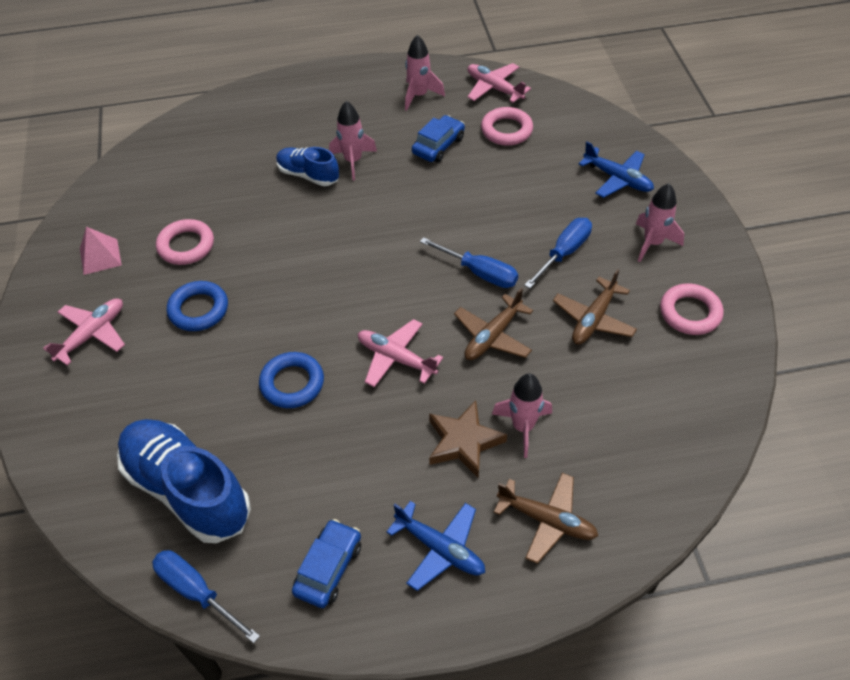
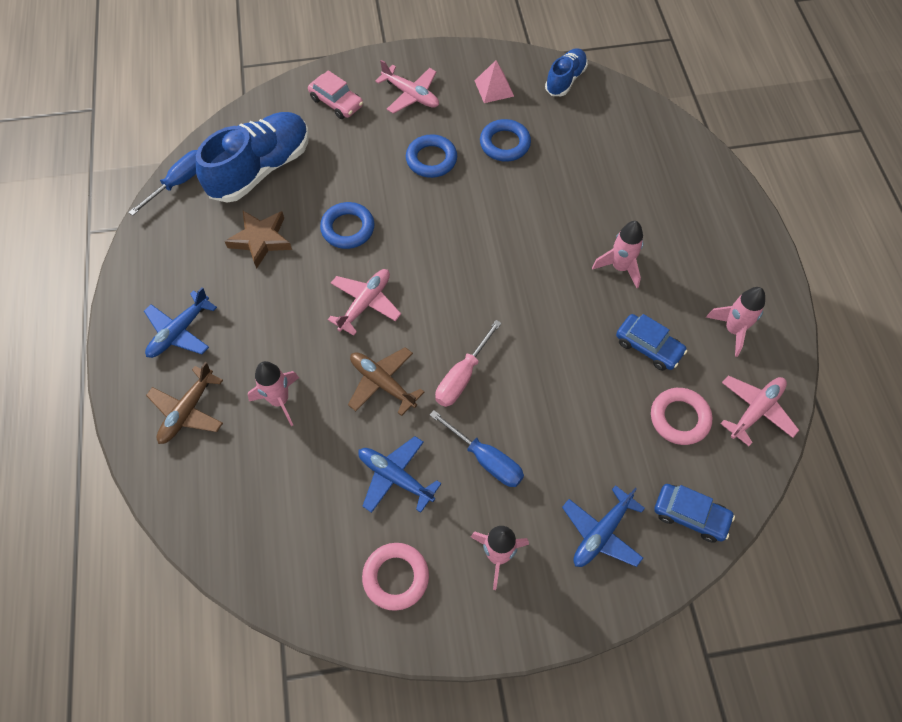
camera: 90 degrees right, 10 degrees up
(86, 413) = (336, 102): none -> pink car
(186, 246) = (505, 144): pink ring -> blue ring
(308, 175) = (598, 230): blue shoe -> blue shoe (565, 80)
(328, 568) = (180, 258): blue car -> blue car (690, 515)
(463, 442) = (272, 353): brown star -> brown star (261, 240)
(479, 273) = (462, 377): blue screwdriver -> pink screwdriver
(593, 319) = (395, 477): brown plane -> blue plane

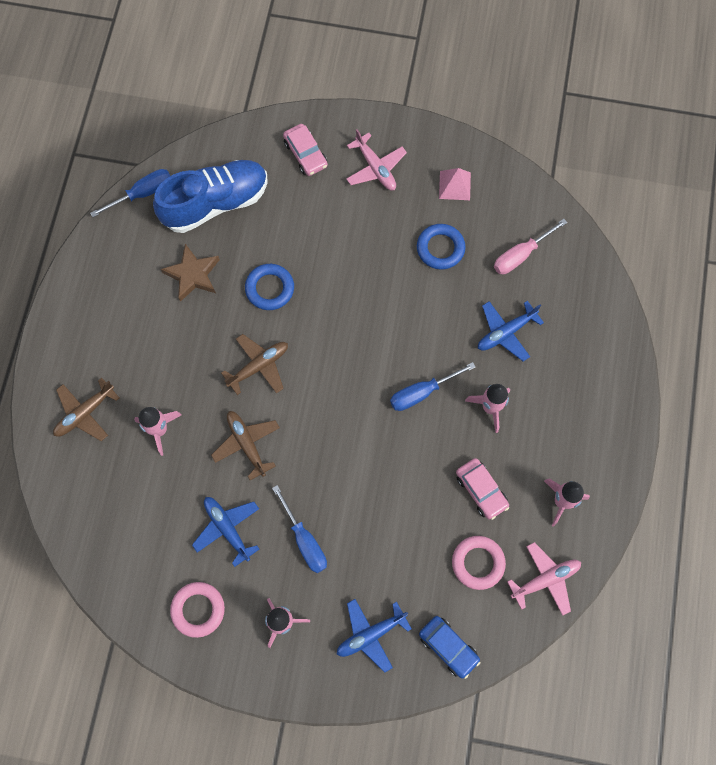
camera: 20 degrees right, 10 degrees up
(179, 332) = (99, 339): blue plane -> blue plane (505, 333)
(365, 303) = (259, 366): pink plane -> brown plane
(431, 159) = (368, 243): blue ring -> none
(462, 377) = (313, 461): pink screwdriver -> pink screwdriver (520, 255)
(545, 275) = (421, 393): none -> blue screwdriver
(565, 80) = (525, 198): blue shoe -> none
(648, 347) = (481, 490): blue car -> pink car

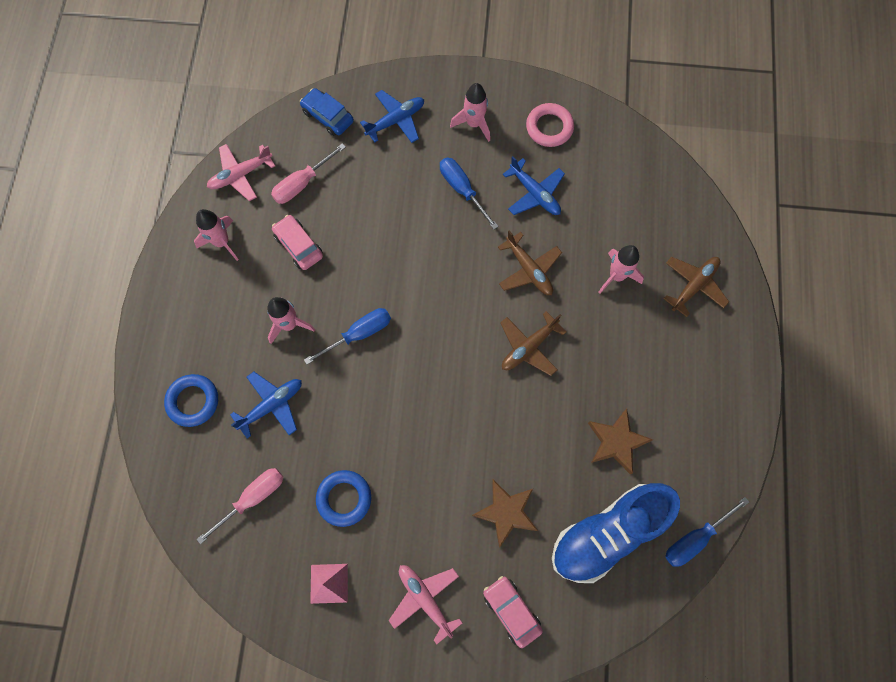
camera: 175 degrees right, 0 degrees up
(270, 288) = (530, 433): blue ring -> blue ring (193, 401)
(300, 226) = (506, 512): none -> brown star
(478, 563) = (302, 183): pink ring -> pink screwdriver

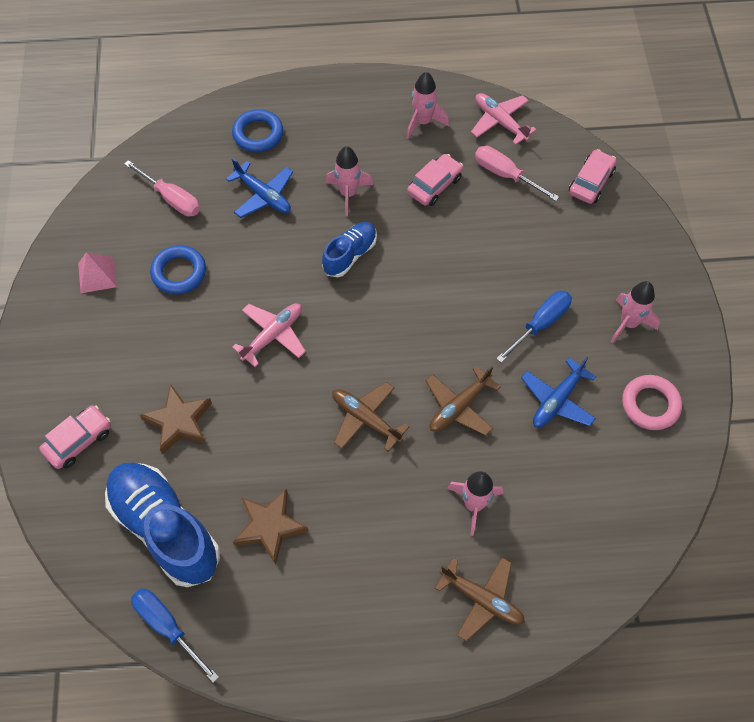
camera: 80 degrees right, 10 degrees down
(328, 116) = (591, 182): blue car -> pink car
(359, 334) = (350, 255): blue screwdriver -> blue shoe
(396, 120) = (607, 245): blue plane -> none
(425, 599) = (87, 359): pink plane -> pink plane (273, 335)

